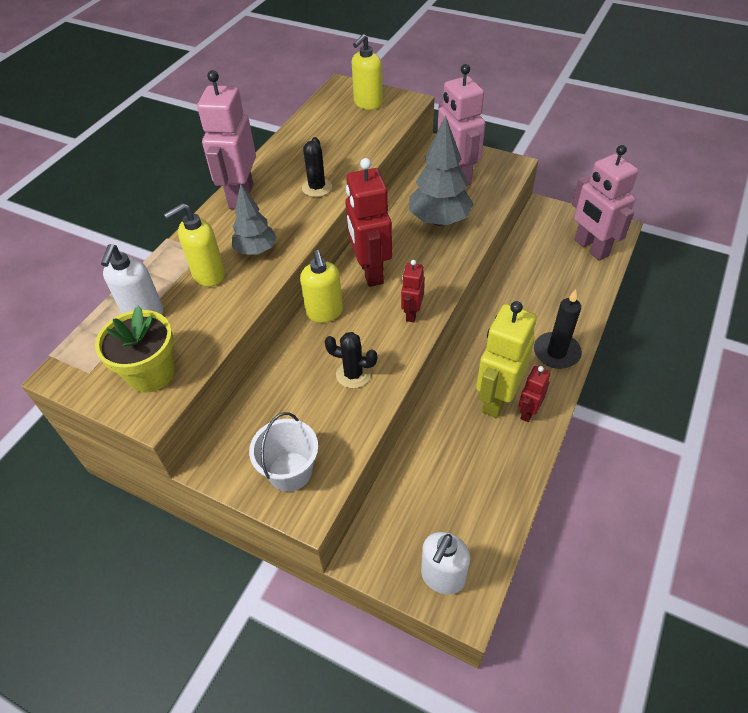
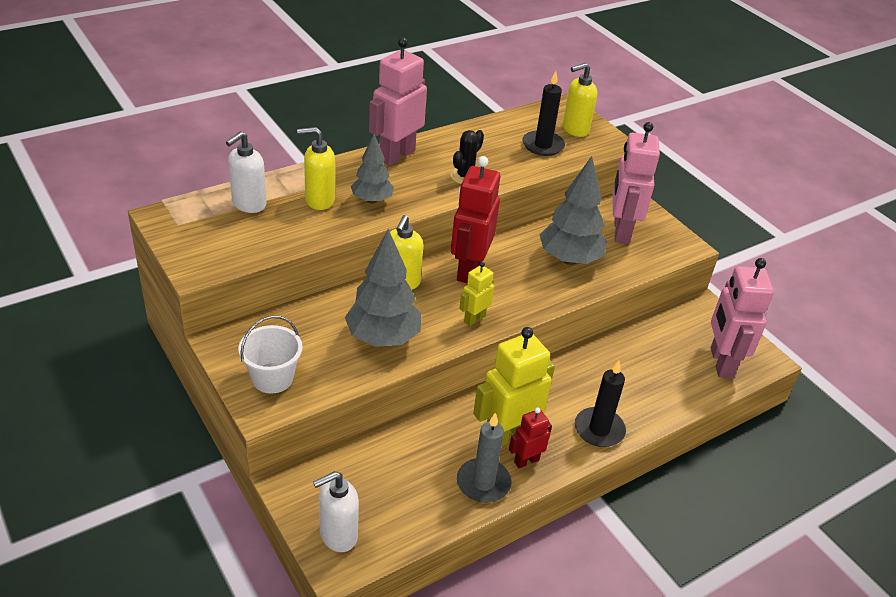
camera: 25 degrees right, 10 degrees down
(151, 373) = (219, 246): yellow flower pot -> none
(353, 374) = (383, 338): black cactus -> grey tree
(355, 129) = (543, 145): none -> black candle
(412, 313) = (474, 319): red robot -> yellow robot
(513, 452) = (483, 483): none -> grey candle

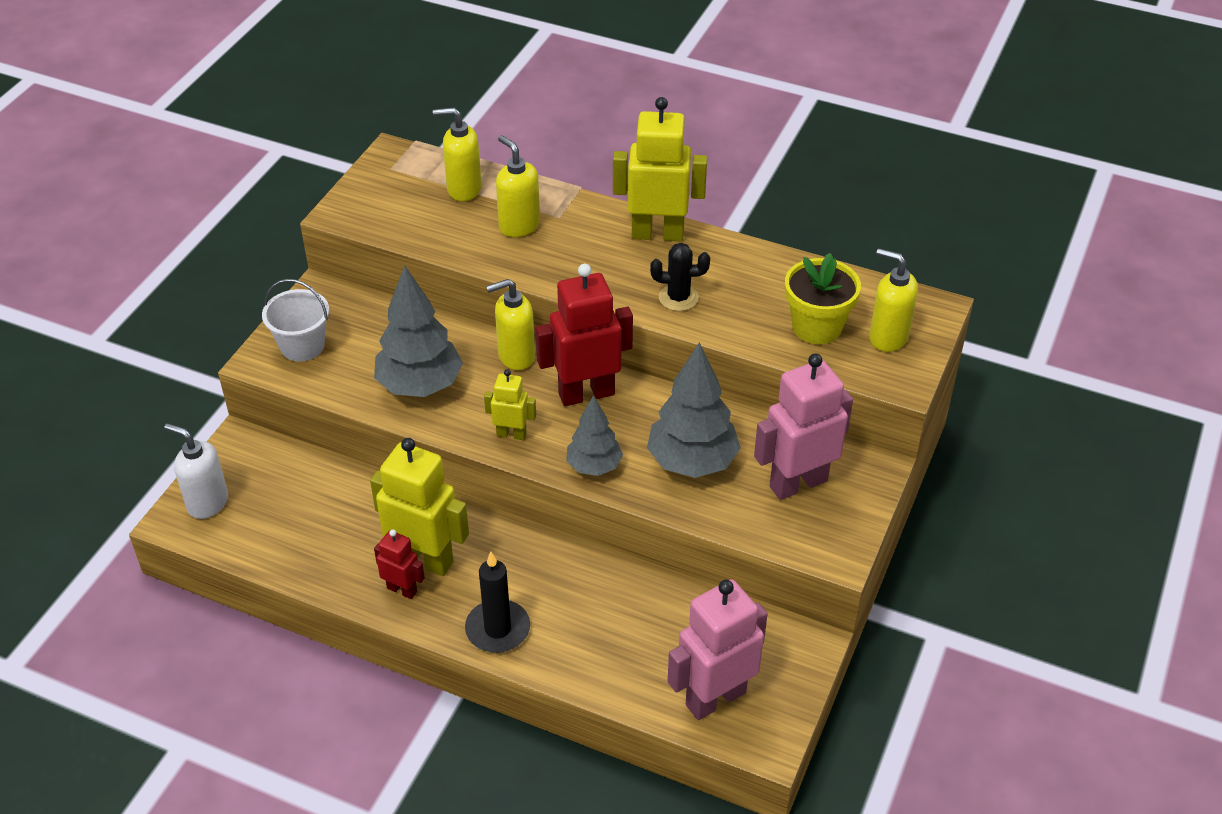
camera: 60 degrees right, 5 degrees up
(248, 204) = (463, 189): white soap dispenser -> yellow soap dispenser
(372, 200) = (558, 257): grey tree -> grey tree (594, 466)
(396, 155) = (657, 234): pink robot -> yellow robot
(483, 483) = (346, 571): grey candle -> none
(543, 145) = (817, 327): black candle -> yellow flower pot

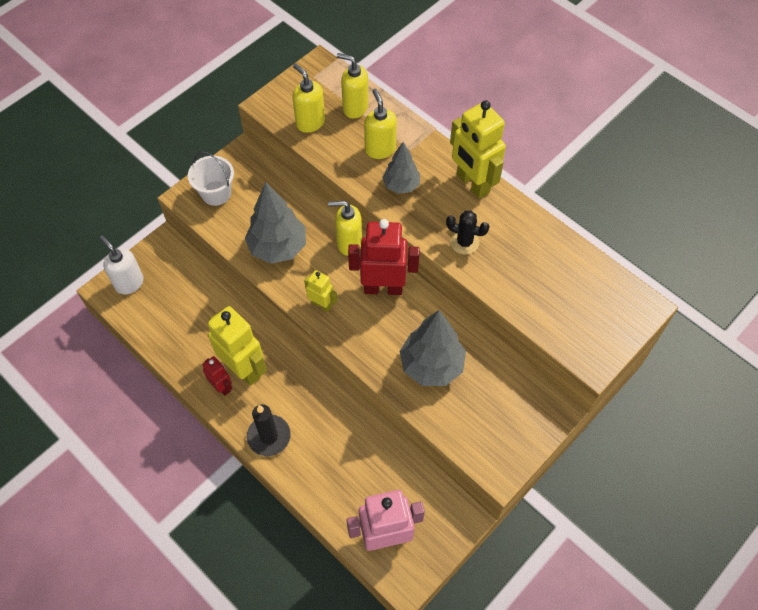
camera: 20 degrees right, 15 degrees up
(594, 466) = (365, 347): grey tree -> grey tree (401, 185)
(657, 234) = (472, 183): yellow robot -> yellow robot turned 150 degrees counterclockwise
(798, 483) = (496, 406): pink robot -> none
(817, 327) = (552, 297): yellow flower pot -> none
(888, 337) = (599, 321): yellow soap dispenser -> yellow soap dispenser (310, 122)

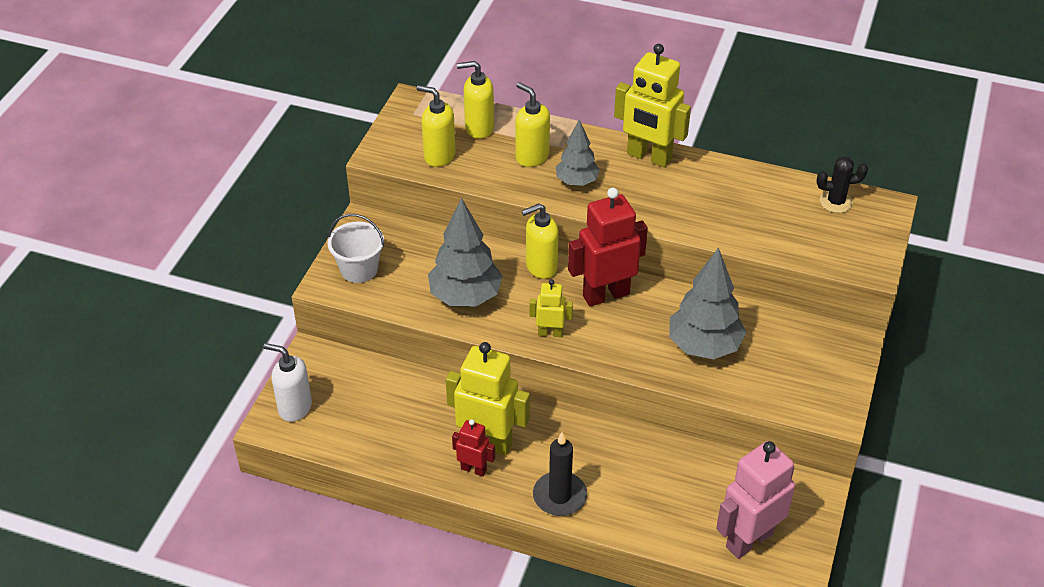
camera: 25 degrees left, 15 degrees down
(464, 242) = (676, 210): black cactus -> black cactus (836, 202)

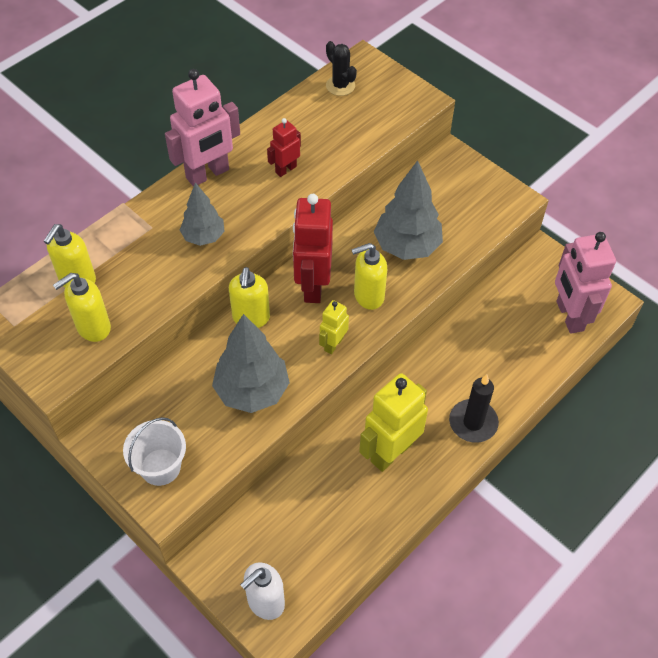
camera: 65 degrees left, 10 degrees up
(474, 469) = (414, 475): red robot -> red robot (285, 169)
(532, 157) = (147, 256): yellow soap dispenser -> yellow soap dispenser (368, 296)
(649, 157) = (208, 174): yellow robot -> pink robot
(836, 202) = (340, 86): black cactus -> black cactus turned 60 degrees counterclockwise

